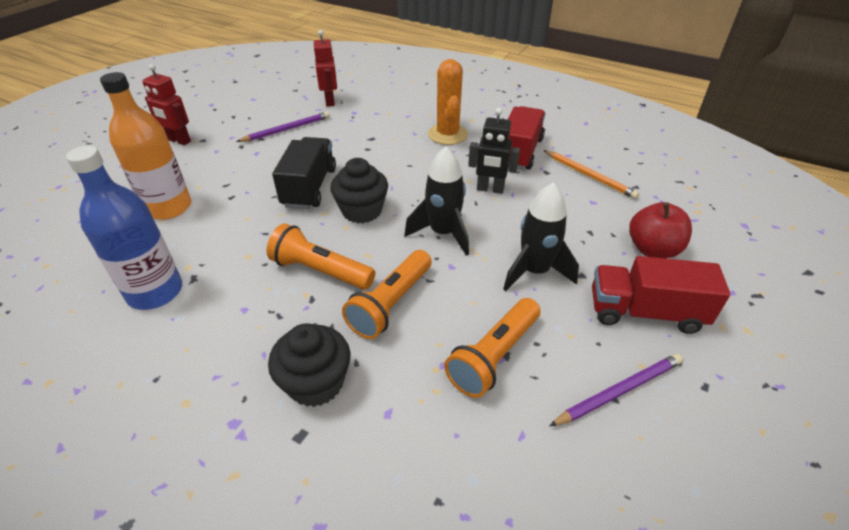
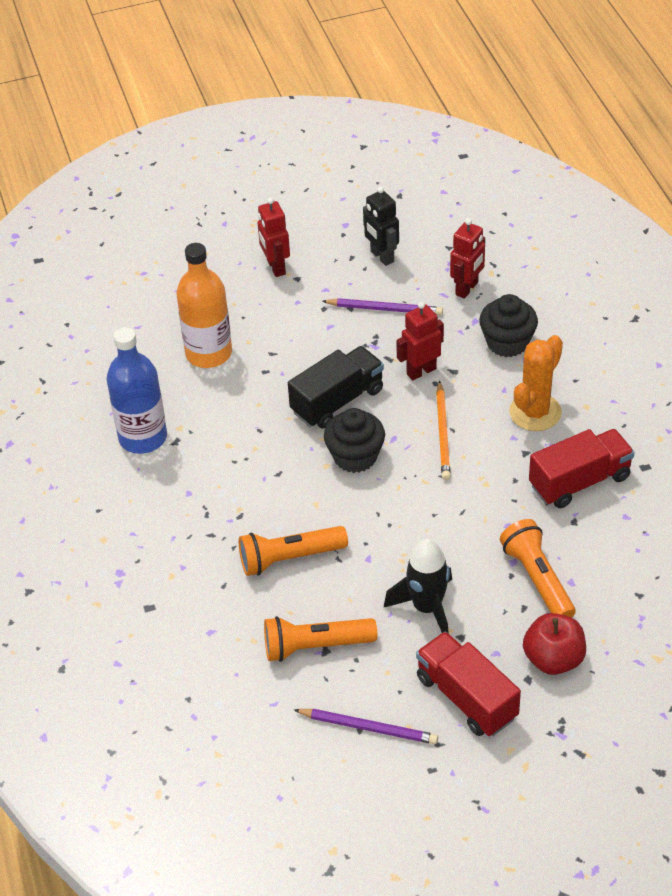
camera: 45 degrees right, 5 degrees up
(316, 383) = (186, 581): black cupcake -> black cupcake (507, 342)
(320, 271) = (267, 495): orange flashlight -> orange flashlight (537, 579)
(350, 147) = (421, 371): none -> red robot
(443, 233) = (396, 524): black rocket -> none
(490, 189) = (493, 506): black robot -> black robot (381, 257)
(589, 176) = (610, 553): orange pencil -> orange pencil (443, 433)

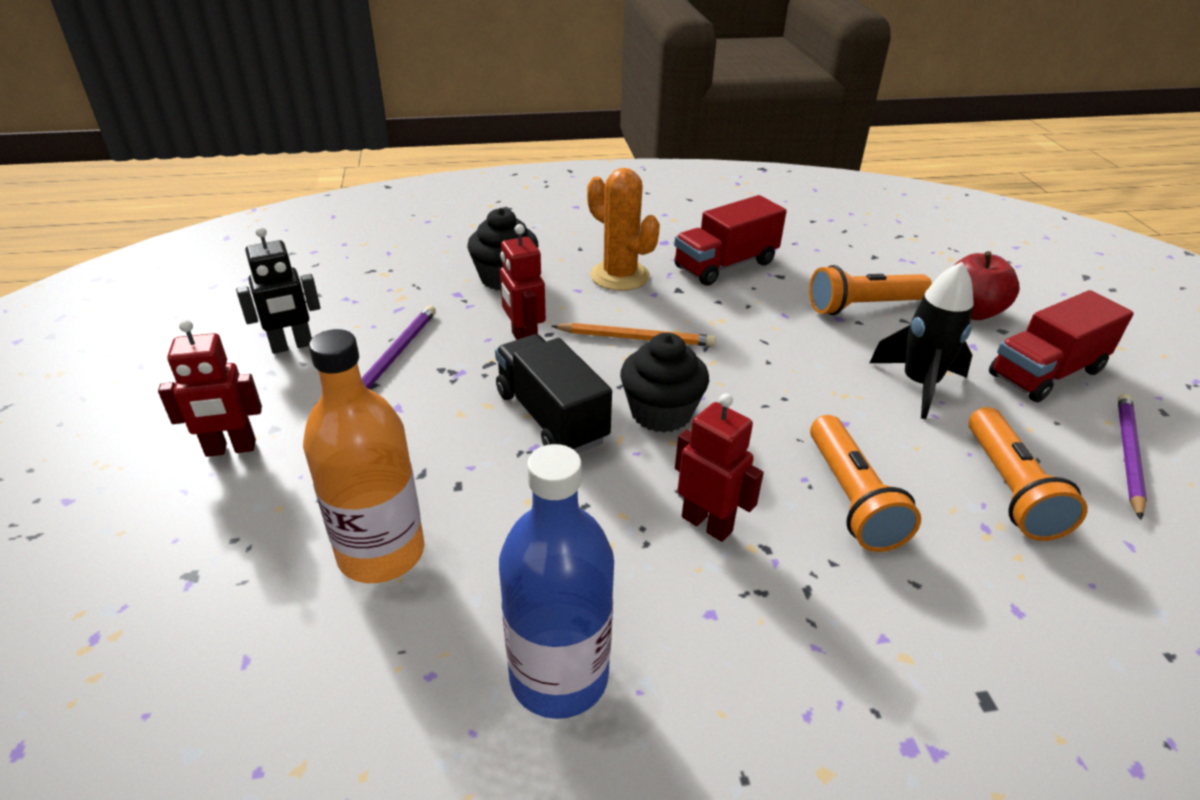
camera: 85 degrees left, 10 degrees down
(467, 288) = (400, 291): red robot -> red robot (707, 524)
(579, 481) = (725, 265): red truck -> red truck turned 105 degrees counterclockwise

